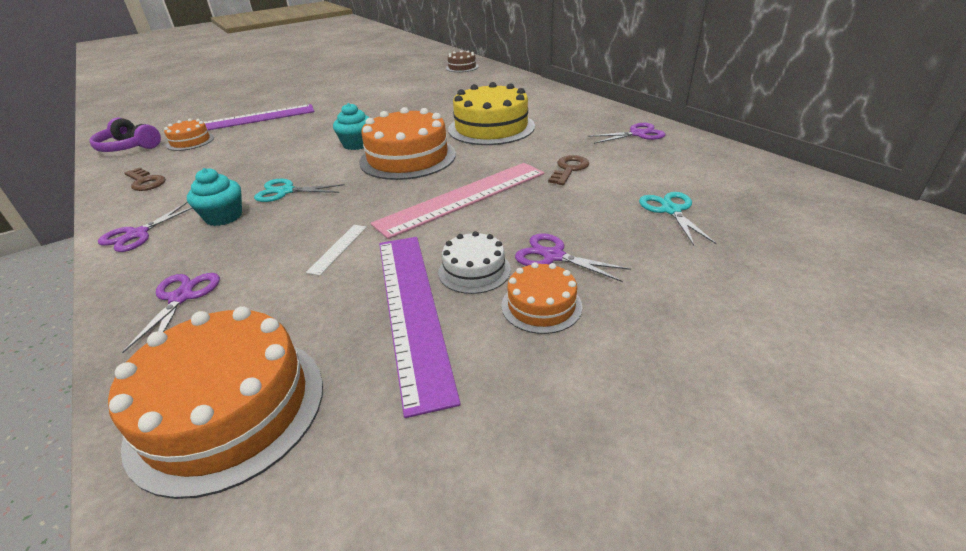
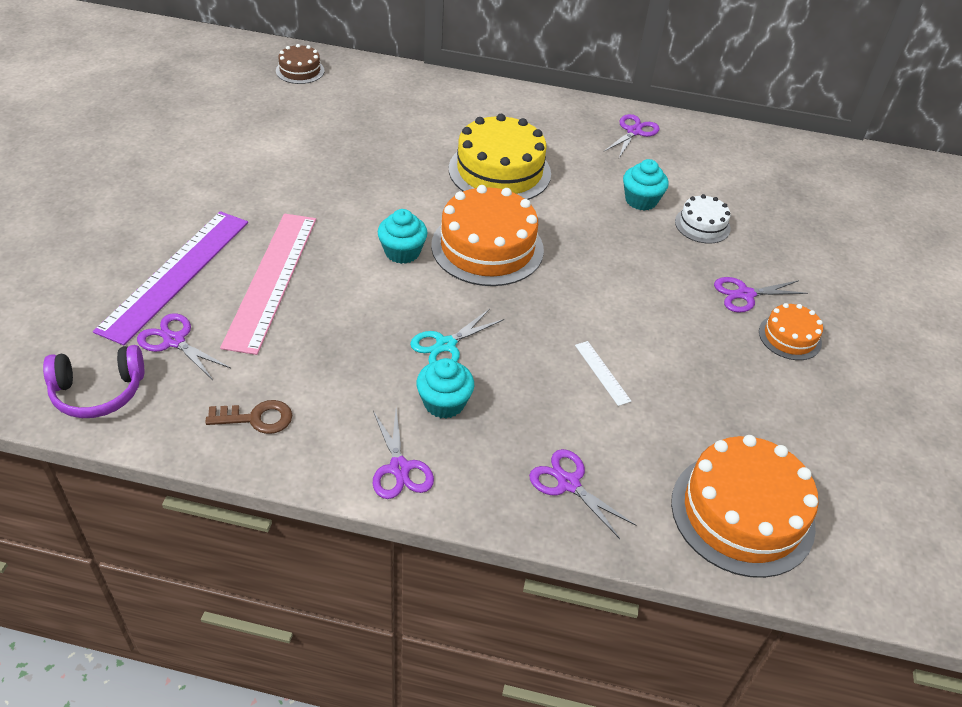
camera: 50 degrees left, 10 degrees up
(190, 141) = (174, 341): orange cake -> purple scissors
(412, 310) = (730, 386): purple ruler -> none
(463, 198) = (610, 272): pink ruler -> pink ruler (272, 280)
(474, 270) = (719, 334): white cake -> white cake (702, 225)
(569, 169) = (641, 200): brown key -> turquoise cupcake
(671, 210) = (757, 214): turquoise scissors -> none

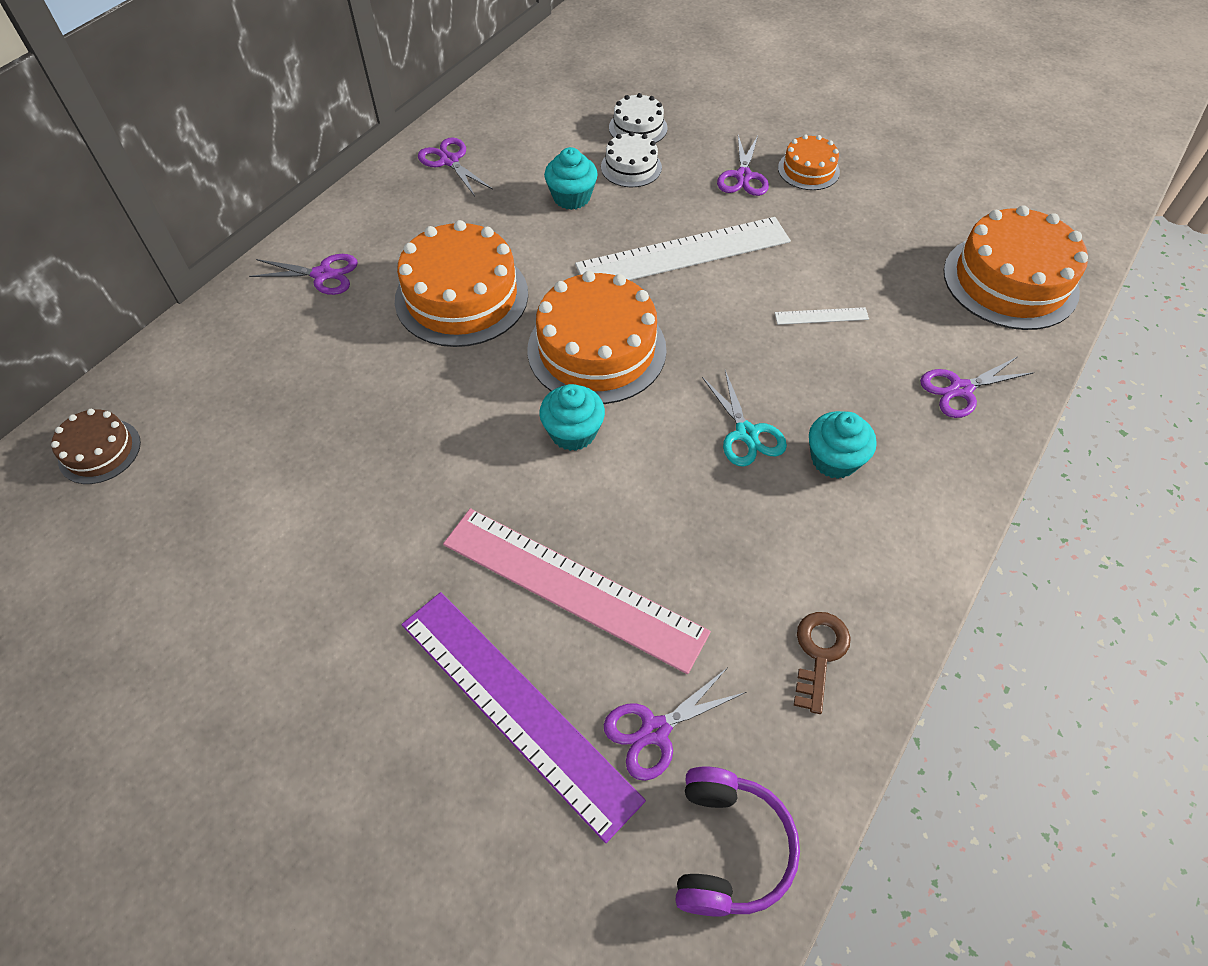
camera: 65 degrees left, 10 degrees up
(399, 468) = (920, 525): purple scissors -> purple scissors (322, 274)
(499, 171) = (461, 296): yellow cake -> orange cake
(621, 274) = (683, 253): none -> white ruler
(755, 219) = (638, 128): none -> white cake

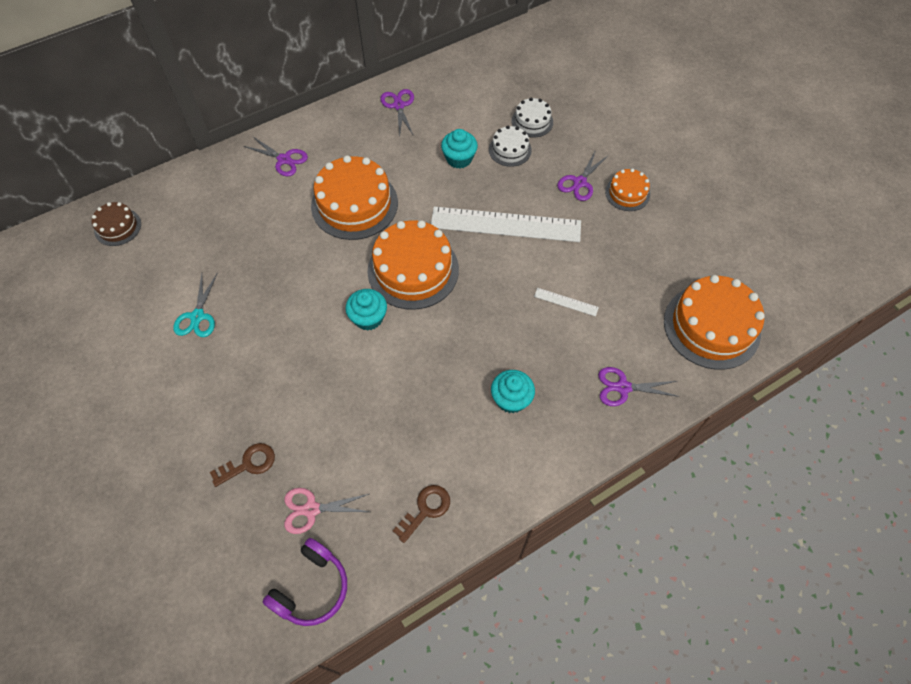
camera: 25 degrees right, 5 degrees up
(516, 708) = (248, 464): purple ruler -> brown key
(573, 587) = (315, 410): pink ruler -> none
(655, 731) = (311, 509): purple scissors -> pink scissors
(746, 433) = (469, 360): turquoise scissors -> turquoise scissors (197, 316)

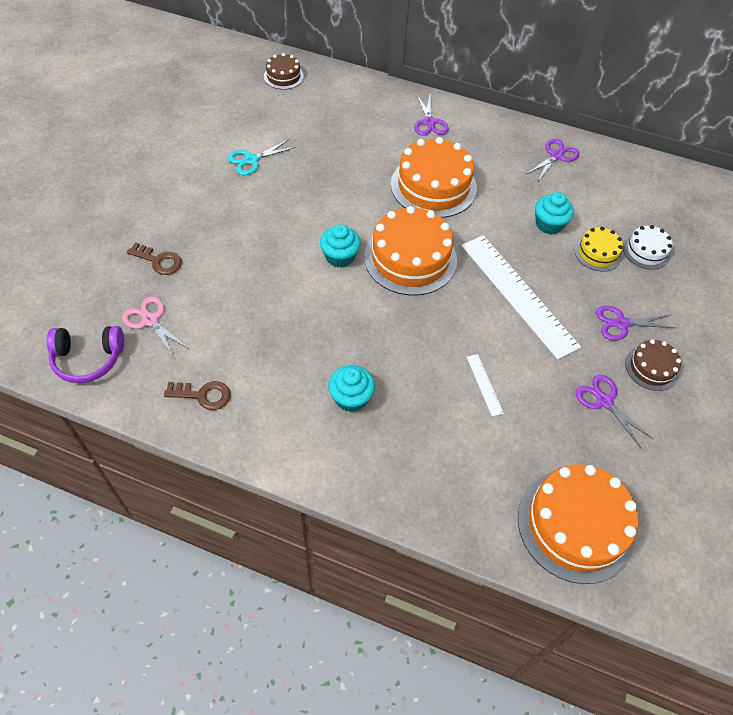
camera: 50 degrees right, 5 degrees down
(510, 150) = (598, 253): white cake -> yellow cake
(623, 387) = (438, 481): purple scissors -> purple scissors (604, 401)
(627, 193) = (651, 368): orange cake -> brown cake

